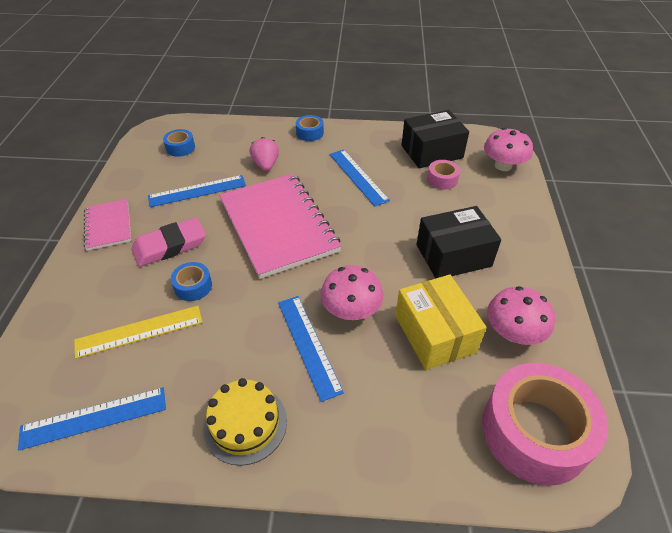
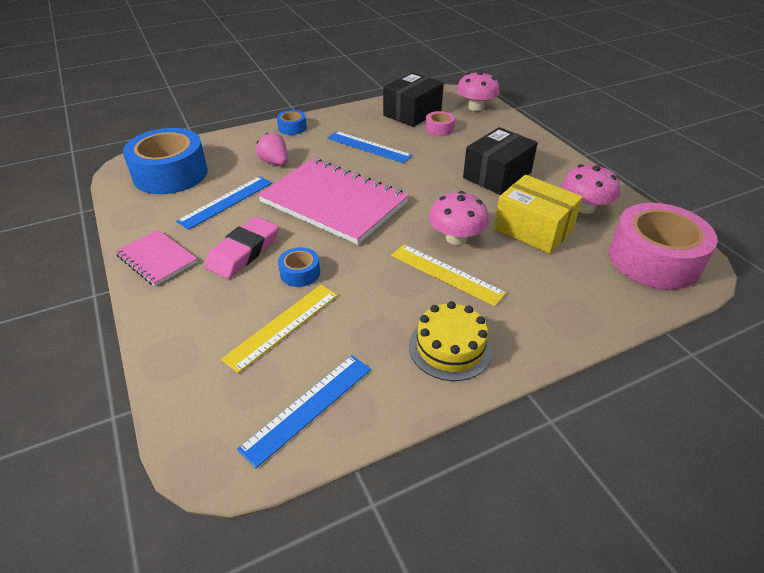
camera: 30 degrees left, 5 degrees down
(180, 148) = (170, 174): blue tape -> blue tape, size x2.26
(308, 345) = (446, 274): blue ruler -> yellow ruler

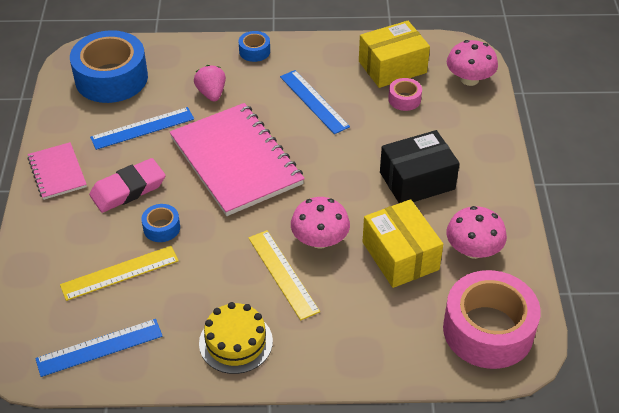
camera: 25 degrees right, 5 degrees up
(412, 113) = (392, 67): black box -> yellow box

